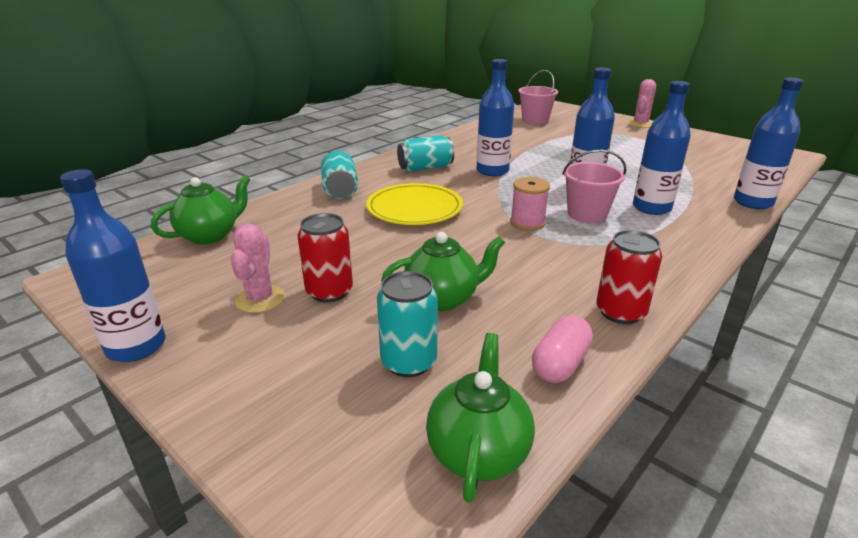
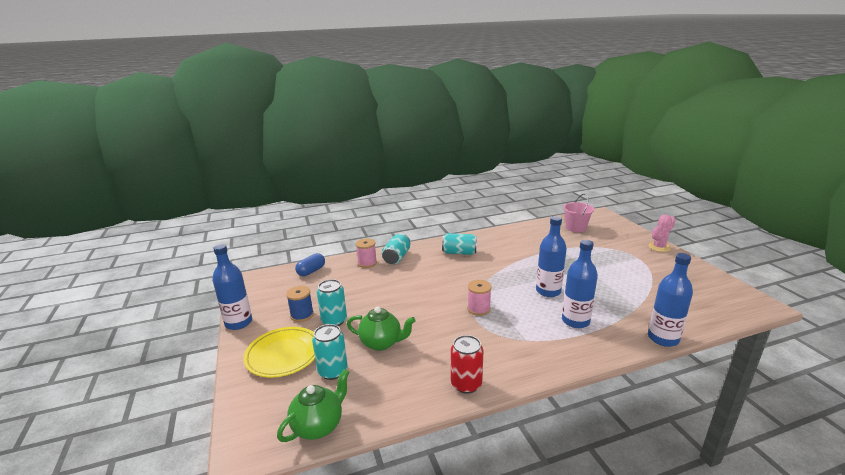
camera: 30 degrees right, 5 degrees down
(210, 235) = (311, 271): green teapot -> blue capsule
(260, 299) = (302, 315): pink cactus -> blue spool
(299, 205) = (367, 263): none -> pink spool
(329, 291) = (334, 321): red can -> turquoise can
(414, 209) = (423, 281): yellow plate -> yellow plate (283, 354)
(492, 171) = (498, 265): blue bottle -> none
(560, 364) = (400, 400): pink capsule -> none
(587, 214) = (524, 313): pink bucket -> none

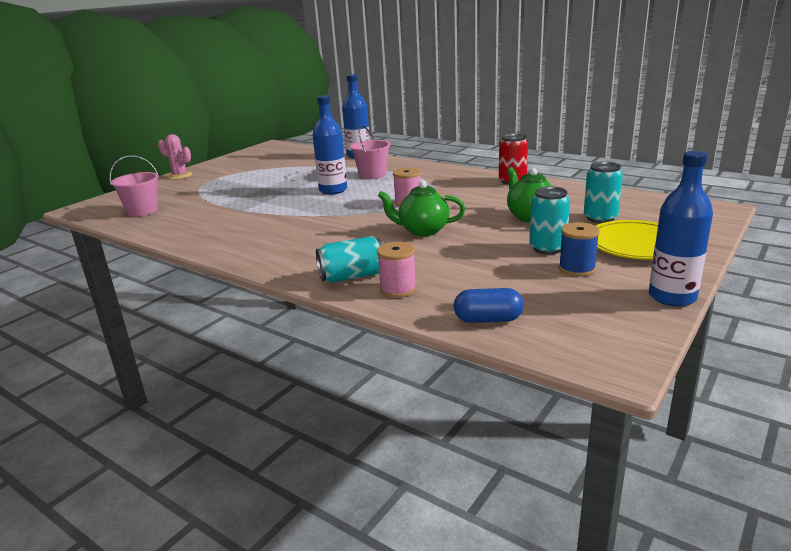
camera: 125 degrees left, 0 degrees up
(318, 426) = (646, 200): green teapot -> green teapot (422, 231)
(459, 252) = (287, 245): turquoise can -> none
(575, 321) = (372, 175): blue bottle -> pink bucket

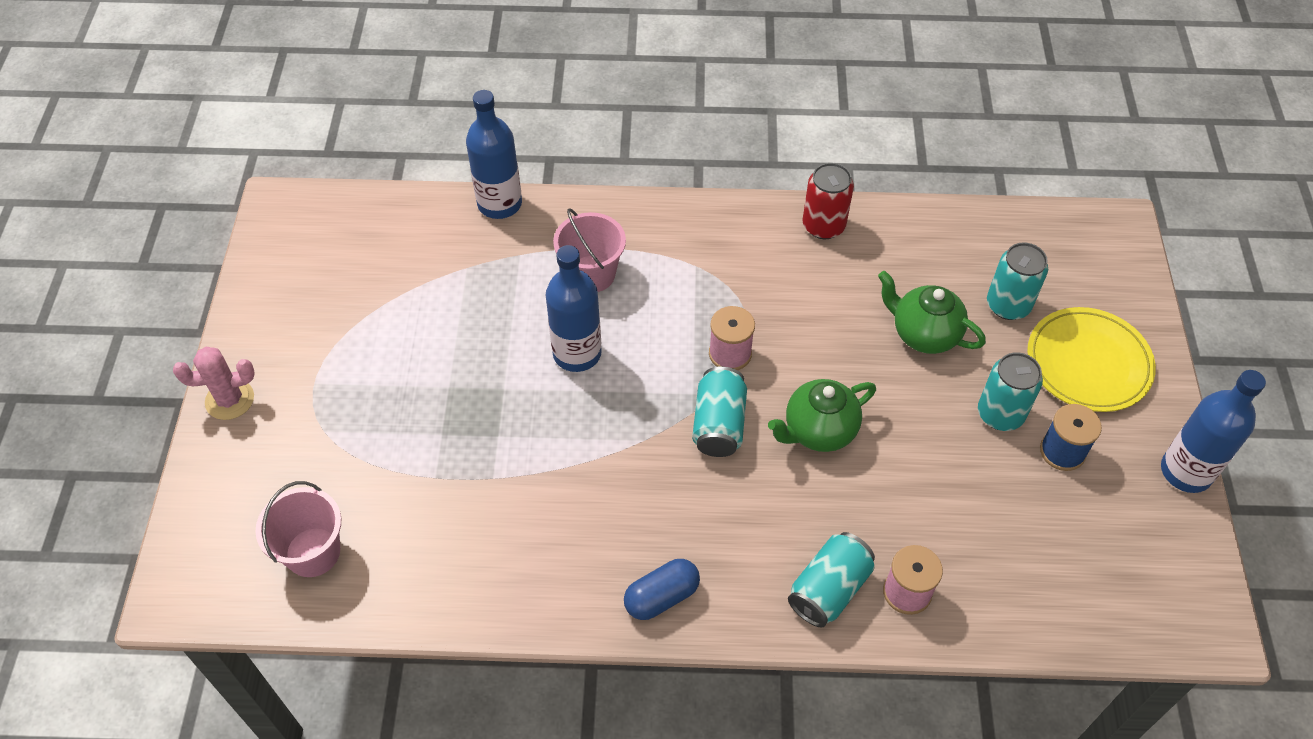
camera: 35 degrees left, 30 degrees up
(371, 218) = (719, 424): none -> turquoise can
(488, 319) = (1047, 606): blue capsule -> blue capsule (661, 597)

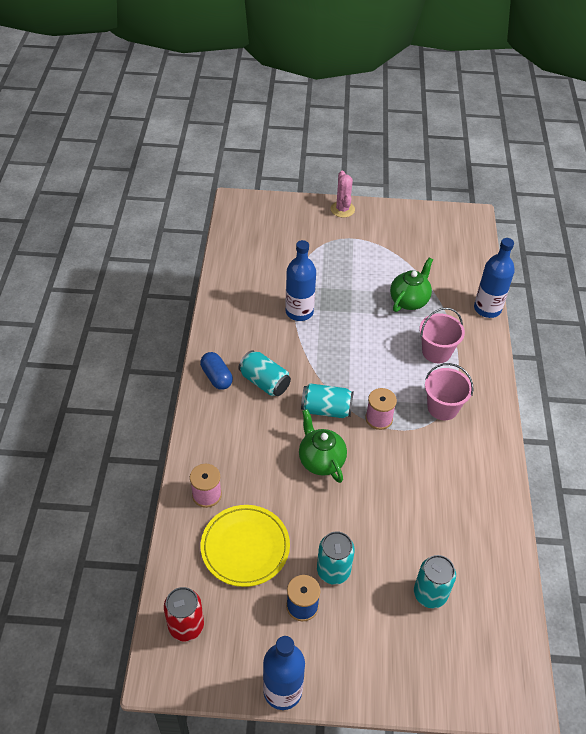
camera: 90 degrees right, 5 degrees down
(313, 552) = (255, 244): pink bucket -> pink bucket (442, 407)
(577, 353) = (376, 344): blue bottle -> blue bottle (299, 312)
(823, 226) = (492, 481): red can -> red can (186, 626)
(829, 589) = (212, 455): turquoise can -> turquoise can (264, 382)
(924, 334) = (400, 532): green teapot -> green teapot (409, 300)
(1088, 363) = (379, 641): yellow plate -> yellow plate (245, 547)

